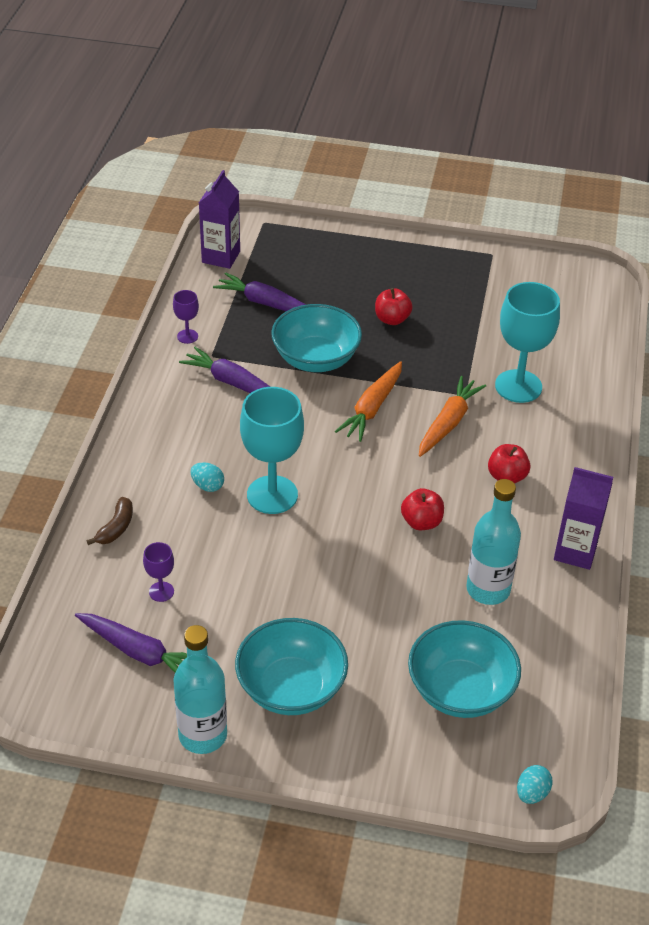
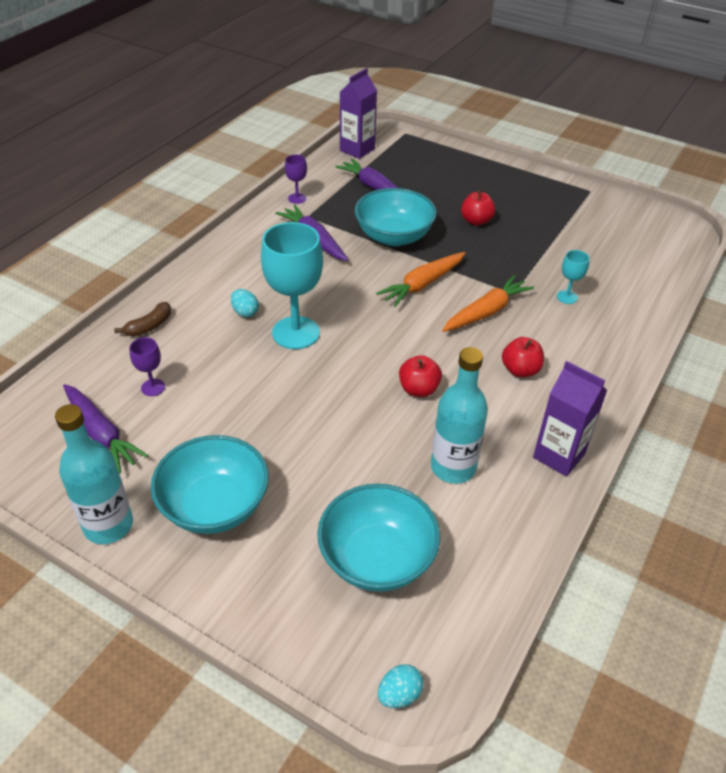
camera: 20 degrees right, 0 degrees up
(518, 386) = (567, 297): turquoise goblet -> turquoise goblet, size x0.46

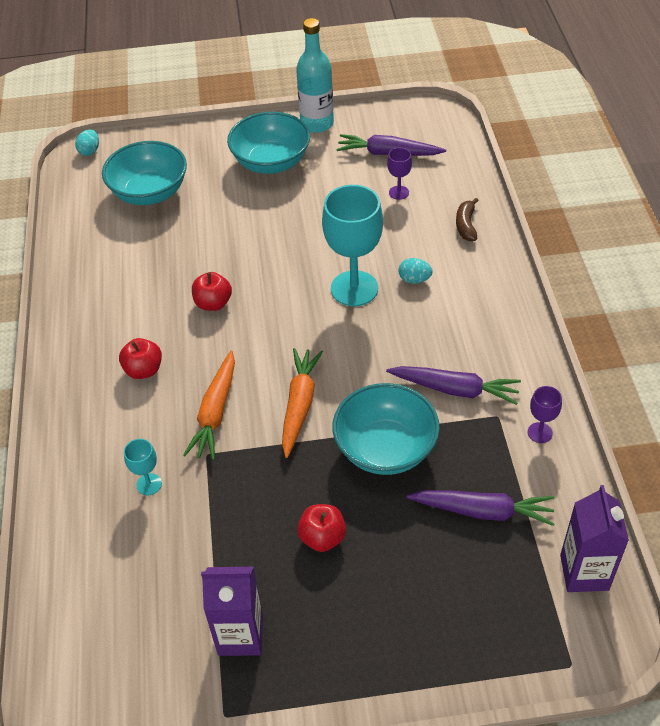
camera: 145 degrees right, 5 degrees up
(453, 467) = (142, 265): turquoise bottle -> none
(559, 455) = (71, 317): purple carton -> purple carton (240, 635)

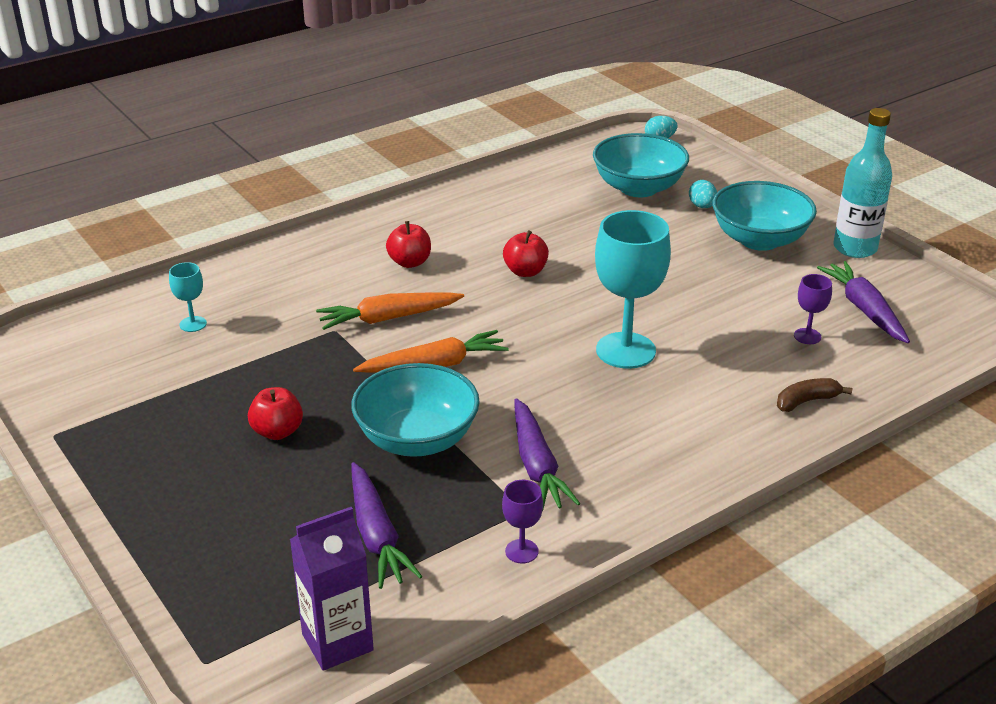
camera: 60 degrees right, 15 degrees down
(149, 484) = (279, 310): turquoise goblet -> turquoise goblet (193, 324)
(240, 635) = (141, 417): purple carton -> none
(414, 279) = (678, 388): turquoise egg -> turquoise egg (702, 206)

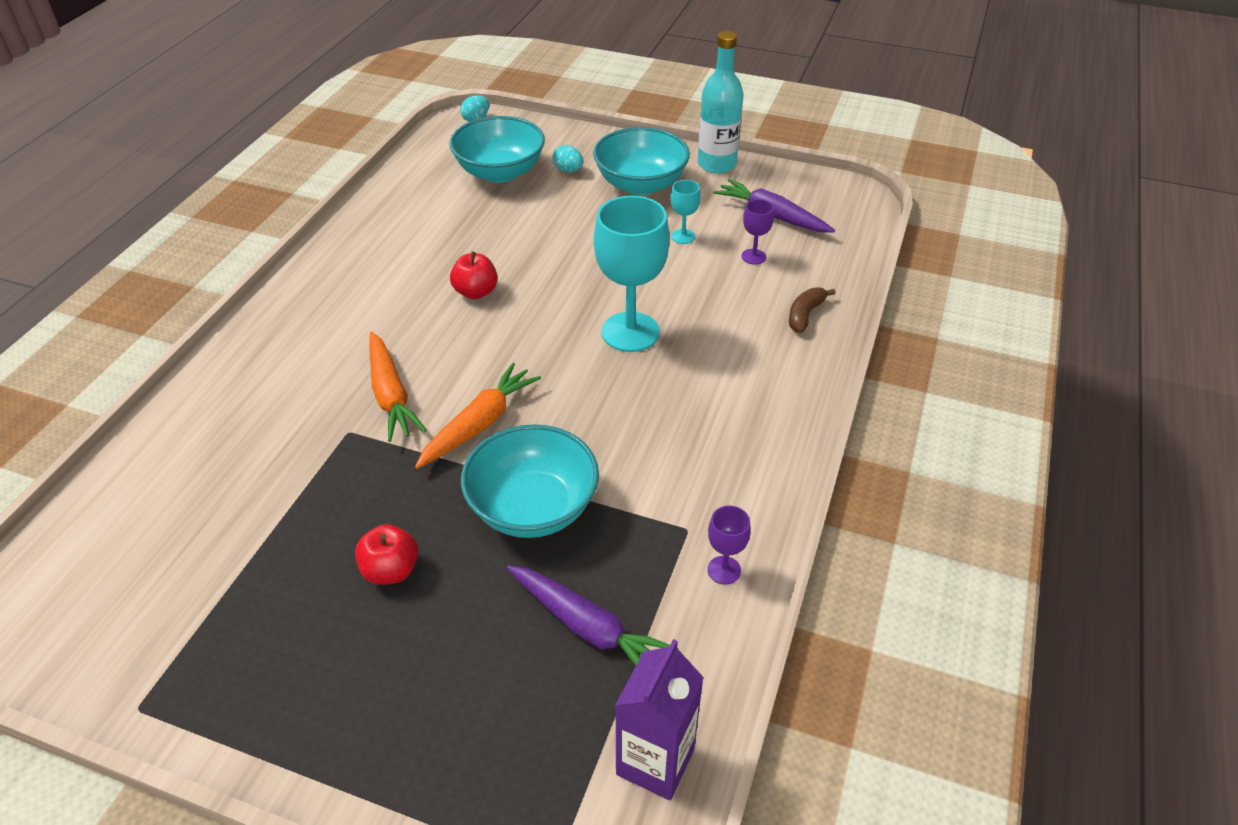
camera: 35 degrees left, 10 degrees up
(193, 324) = (187, 495): turquoise goblet -> turquoise goblet (683, 236)
(388, 318) = (391, 395): orange carrot -> orange carrot turned 60 degrees counterclockwise
(410, 262) = (358, 327): red apple -> none
(537, 466) = (660, 479): purple carrot -> none

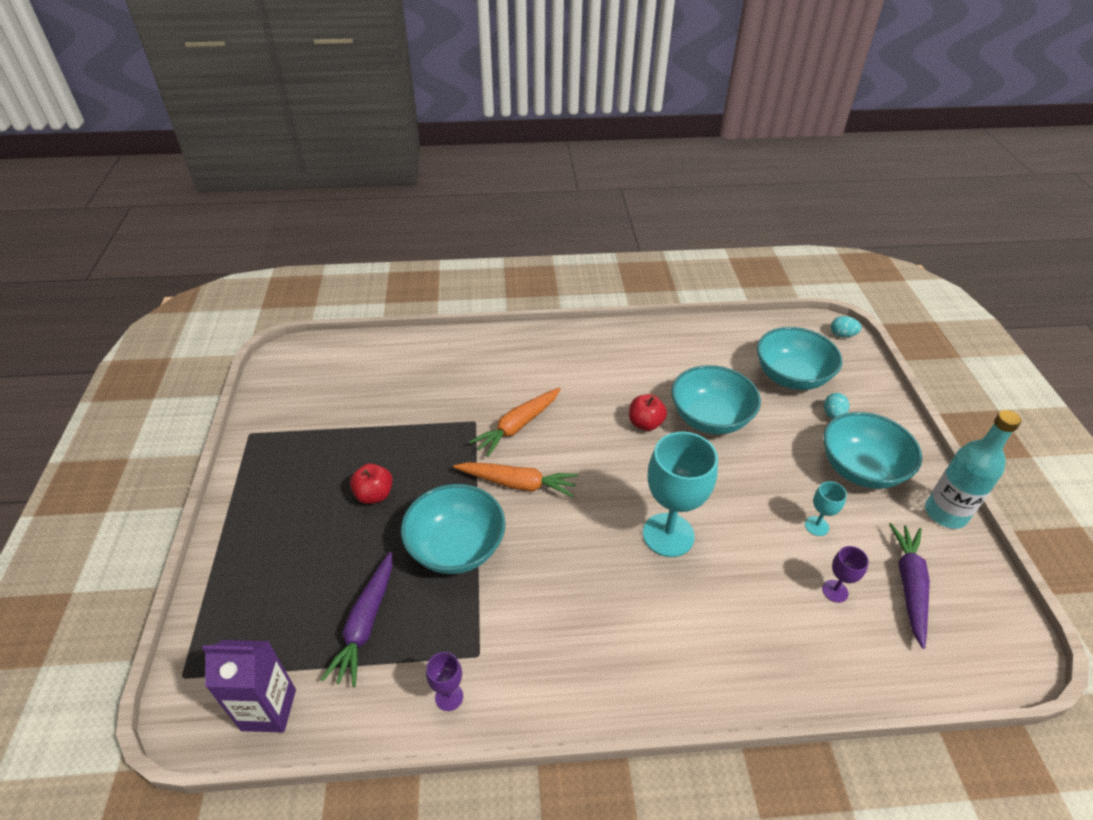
camera: 65 degrees right, 0 degrees up
(507, 245) = (710, 418): none -> turquoise bowl
(805, 315) = (785, 663): brown banana -> none

